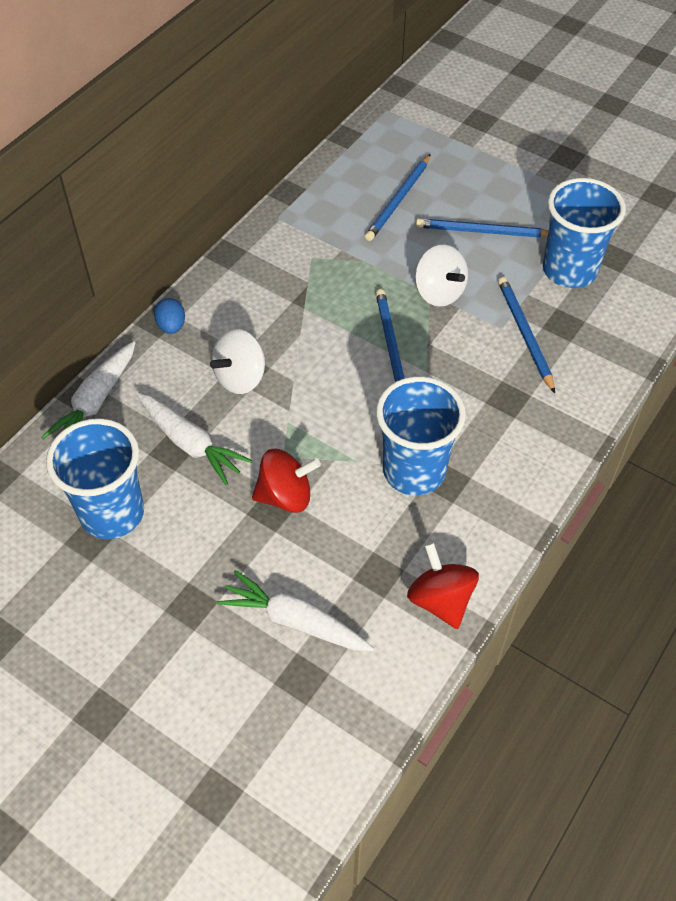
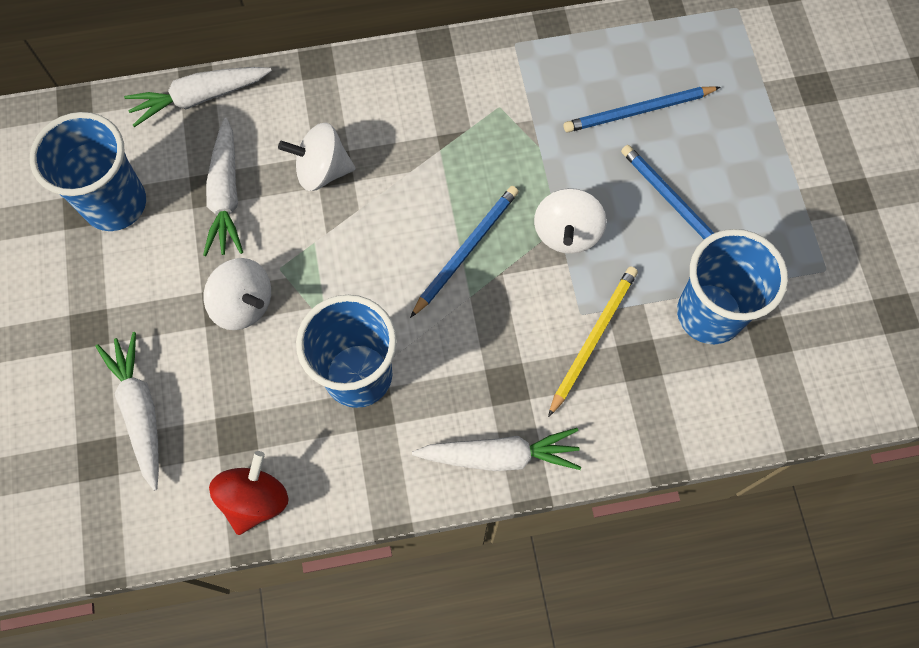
camera: 45 degrees right, 15 degrees up
(171, 326) = (321, 78): blue egg -> none
(286, 496) = (243, 304): red spinning top -> white spinning top
(524, 334) = (593, 338): blue pencil -> yellow pencil
(553, 439) = (500, 455): none -> white carrot

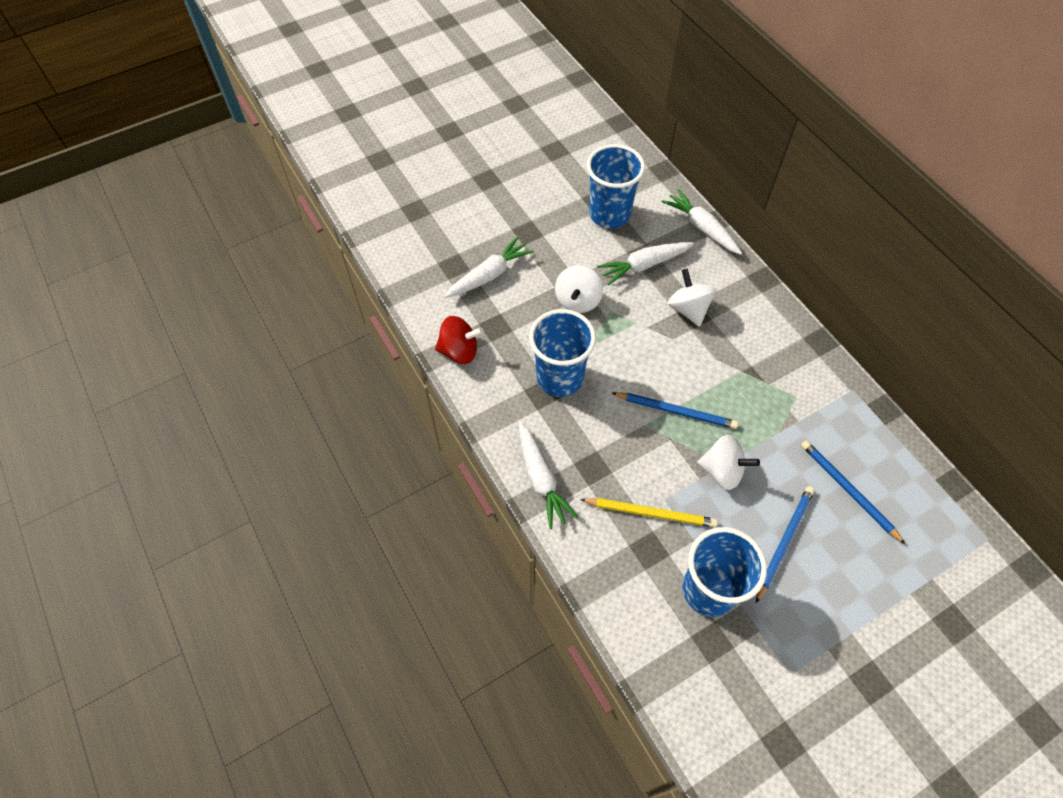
camera: 70 degrees right, 10 degrees down
(567, 233) = (722, 471): white spinning top -> white spinning top turned 150 degrees counterclockwise

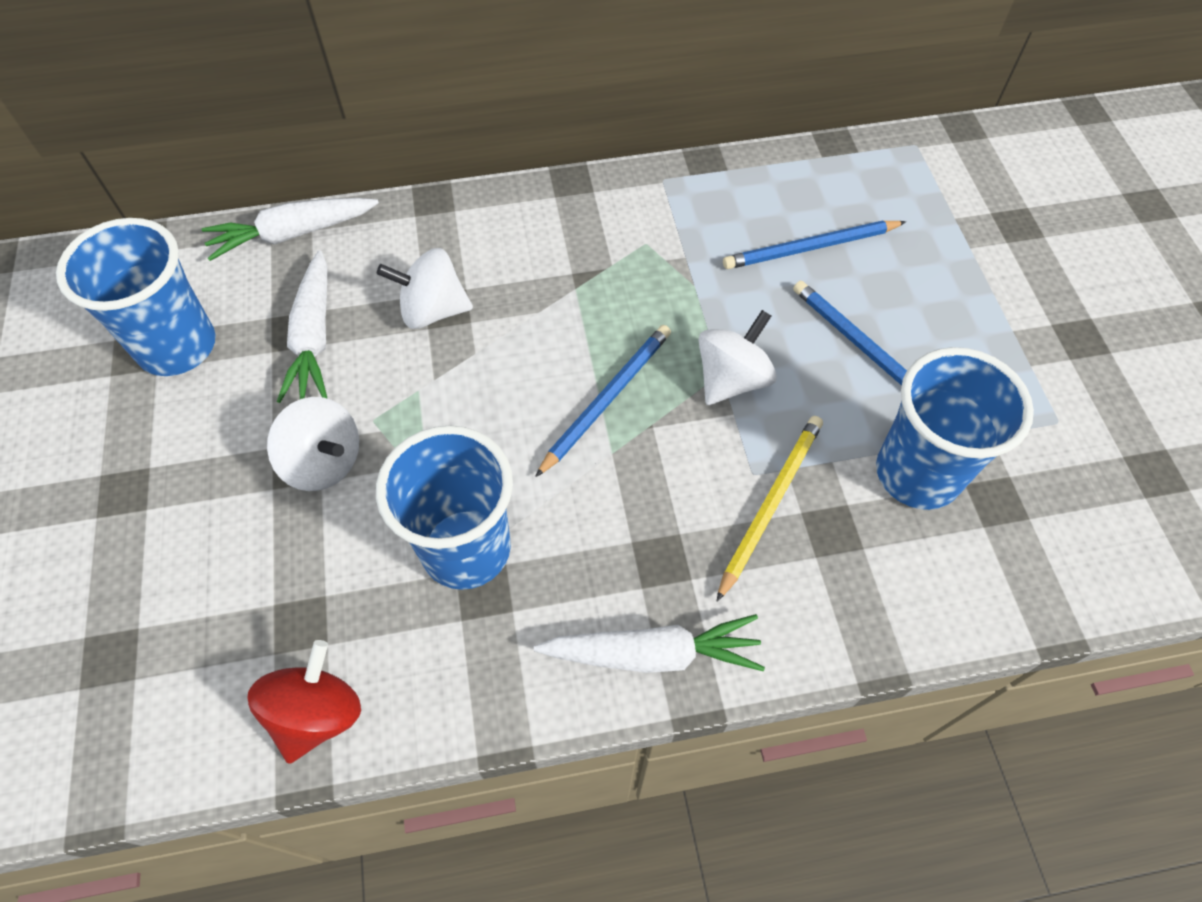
camera: 70 degrees left, 0 degrees up
(489, 275) = (175, 595): white carrot -> none

